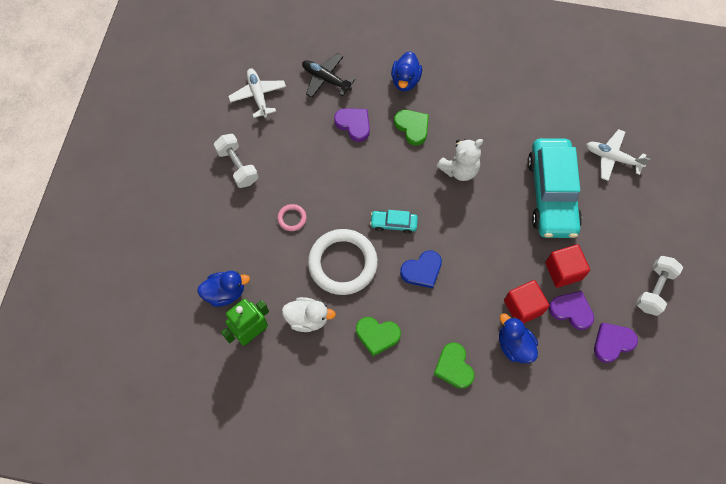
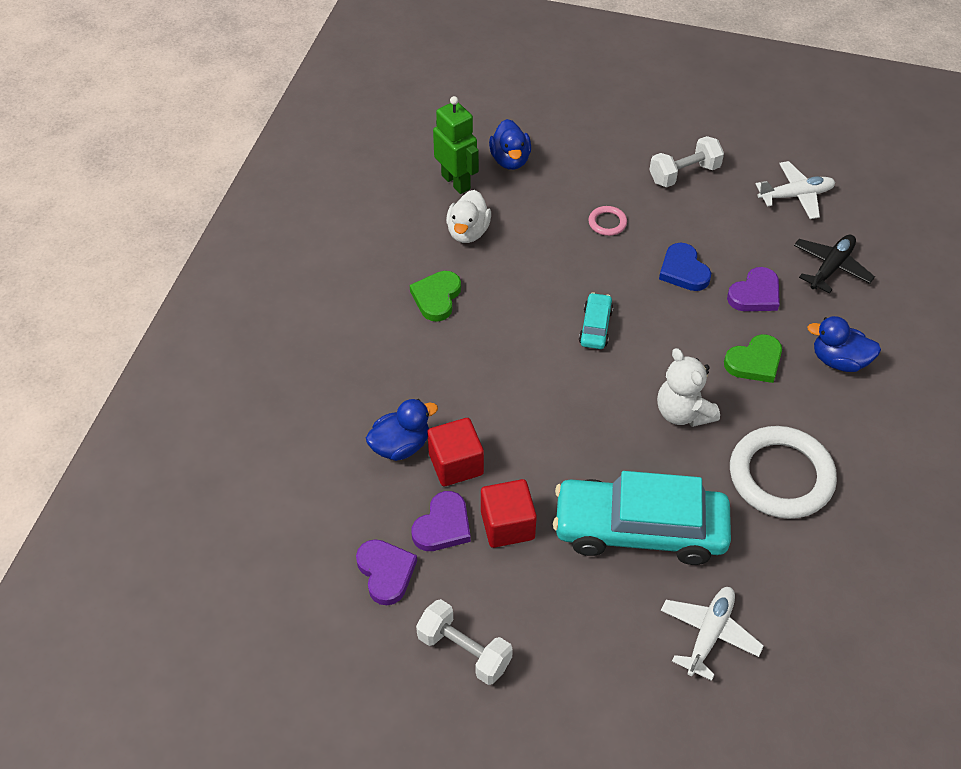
camera: 95 degrees right, 15 degrees down
(342, 263) = (540, 269): white ring -> white ring (781, 476)
(422, 270) = (522, 352): blue heart -> blue heart (683, 271)
(454, 367) = (382, 373): green heart -> none

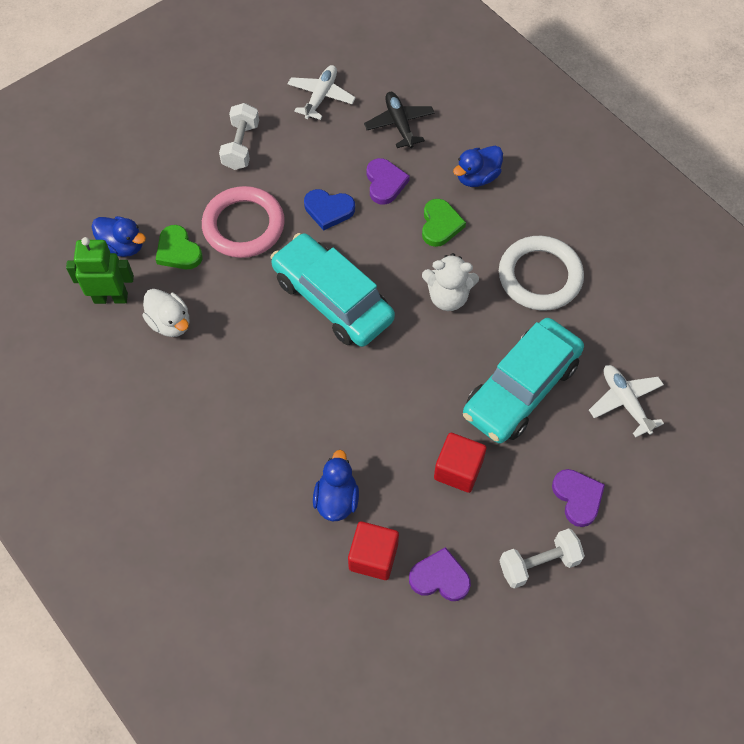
camera: 55 degrees left, 10 degrees up
(436, 297) = (217, 386): green heart -> green heart (178, 251)
(443, 526) = (428, 513): purple heart -> purple heart (577, 497)
(456, 464) = (381, 471): red cube -> red cube (373, 557)
(595, 327) = (332, 299): turquoise car -> turquoise car, size x2.31
(607, 223) = (243, 225): pink ring -> pink ring, size x2.33

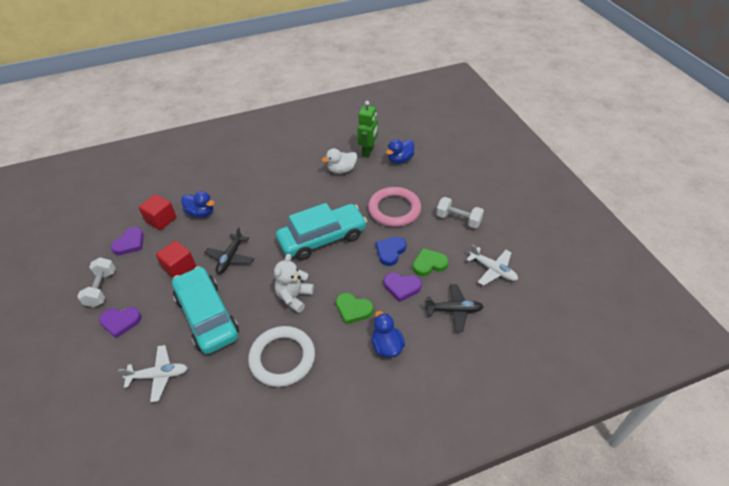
camera: 110 degrees right, 15 degrees down
(178, 251) = (387, 180): green heart -> green heart (429, 264)
(413, 407) = (230, 258): none -> black plane

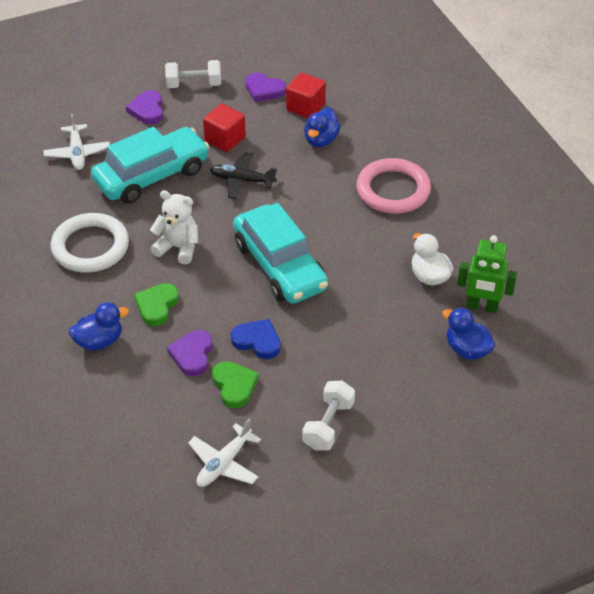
camera: 85 degrees right, 0 degrees up
(394, 209) = (344, 344): pink ring -> pink ring (393, 190)
(454, 310) = (151, 412): black plane -> none

